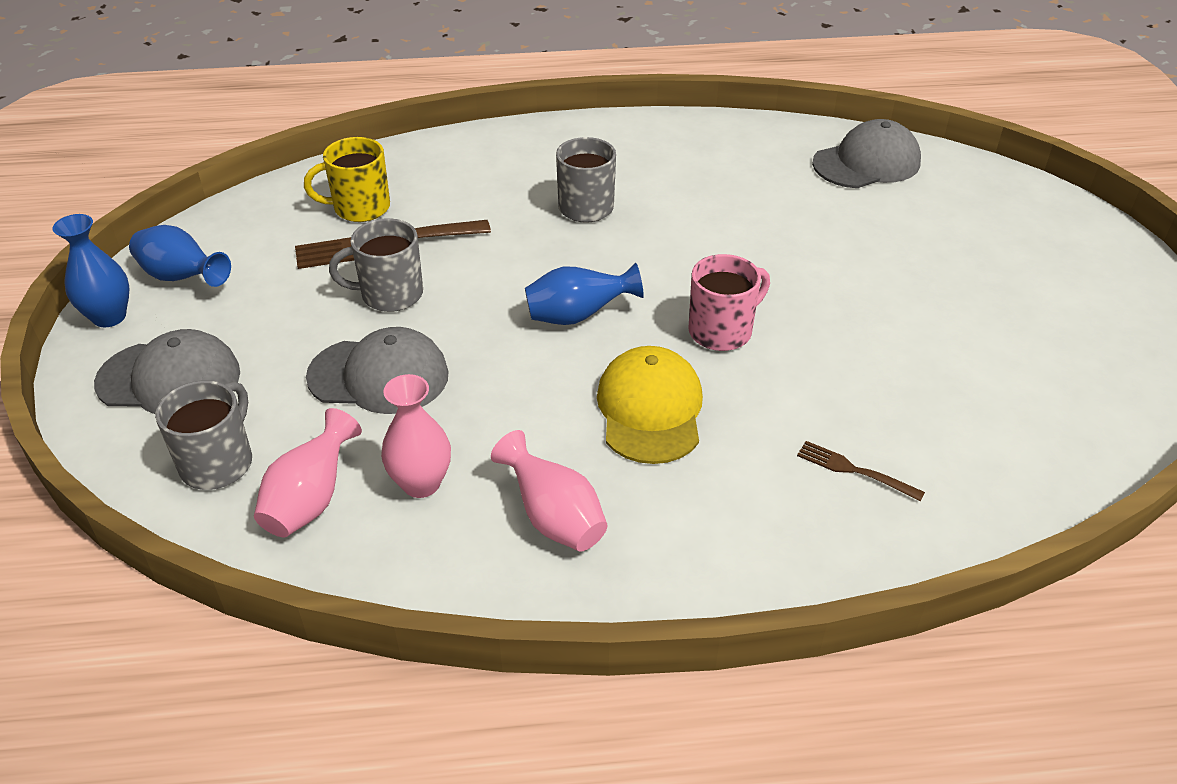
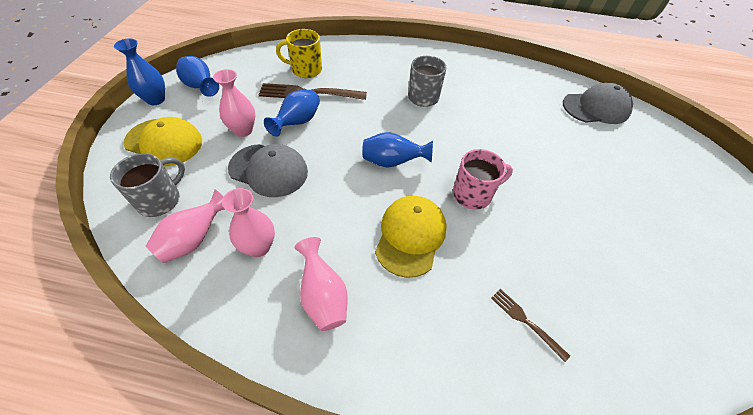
camera: 15 degrees right, 10 degrees up
(169, 378) = (164, 142): grey cap -> yellow cap
(301, 328) = (243, 130): none -> pink vase
(390, 294) = (297, 122): grey mug -> blue vase

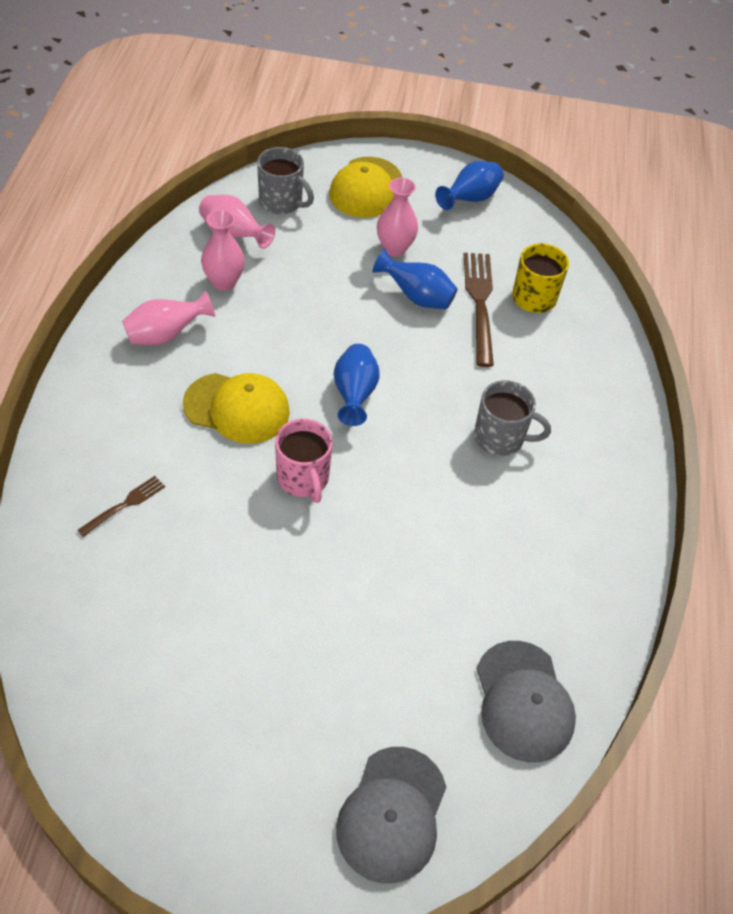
camera: 85 degrees right, 0 degrees up
(156, 100) = (437, 166): blue vase -> none
(268, 170) = (330, 278): grey cap -> grey cap (392, 814)

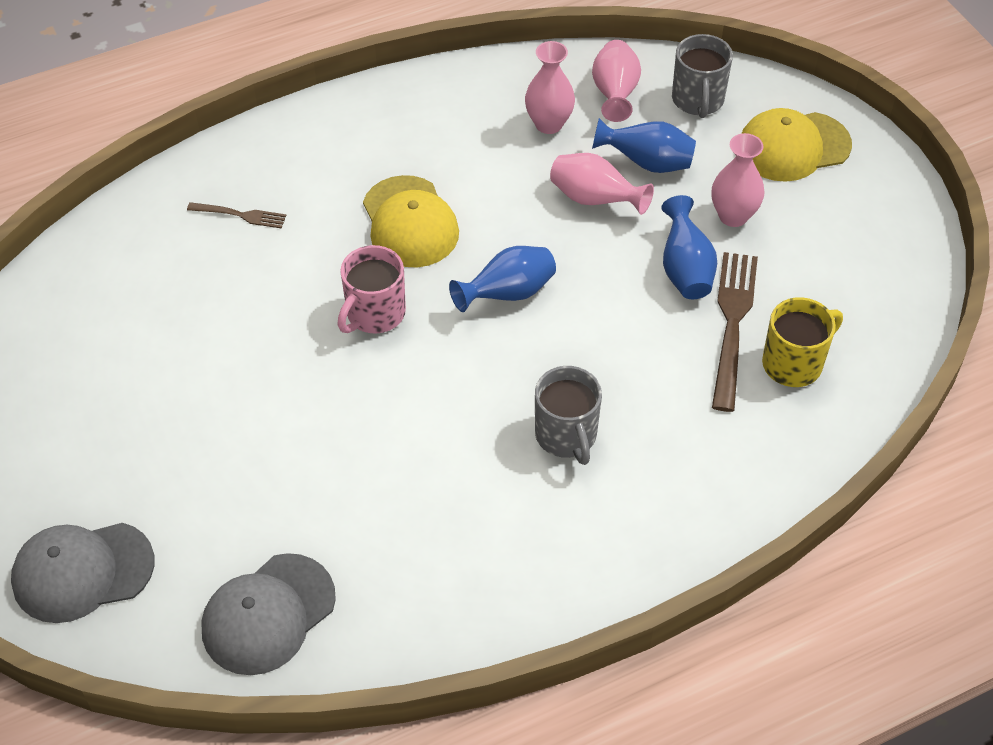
camera: 60 degrees right, 0 degrees up
(166, 335) = (445, 126): pink vase -> pink vase (594, 200)
(470, 199) = (878, 234): blue vase -> blue vase (647, 163)
(479, 303) = (732, 324): brown fork -> brown fork turned 45 degrees counterclockwise

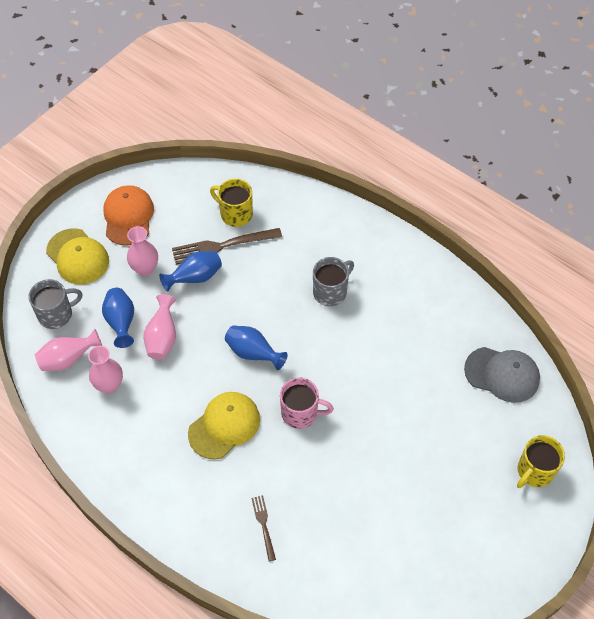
camera: 115 degrees left, 5 degrees up
(82, 572) = (534, 471): grey cap -> yellow mug
(848, 225) = (128, 217): none -> orange cap

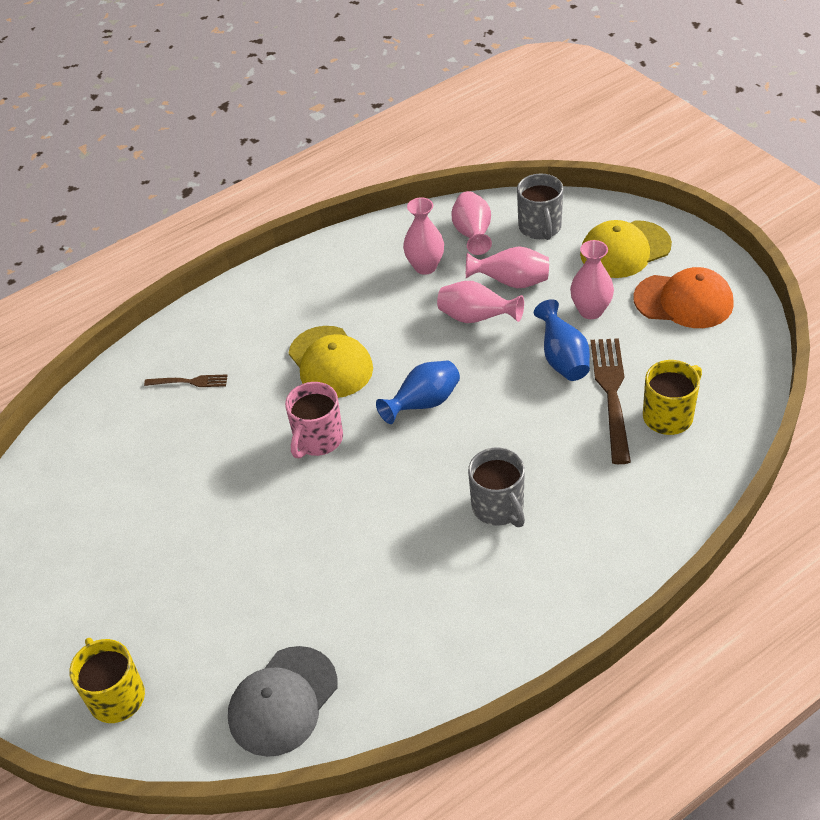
camera: 110 degrees right, 10 degrees down
(121, 322) = (511, 282): blue vase -> pink vase

